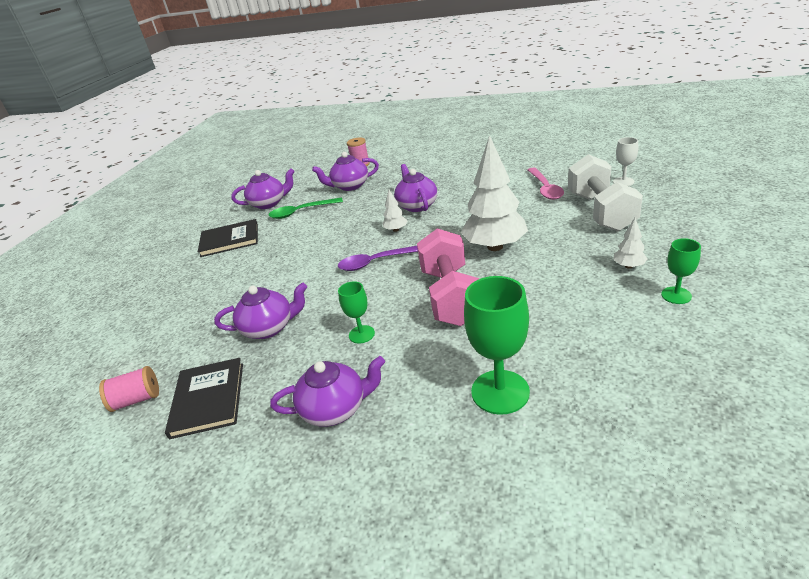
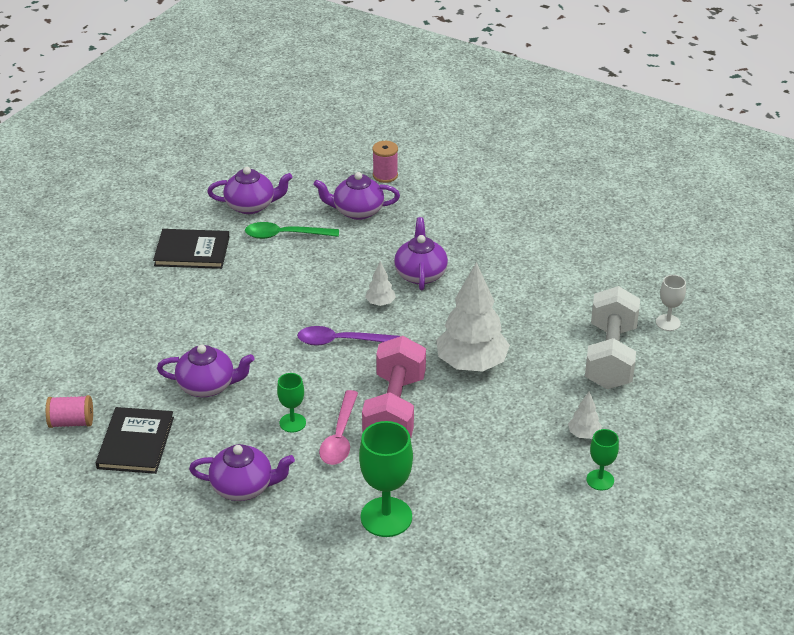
camera: 10 degrees right, 5 degrees up
(545, 189) = (576, 301): pink spoon -> pink spoon (340, 437)

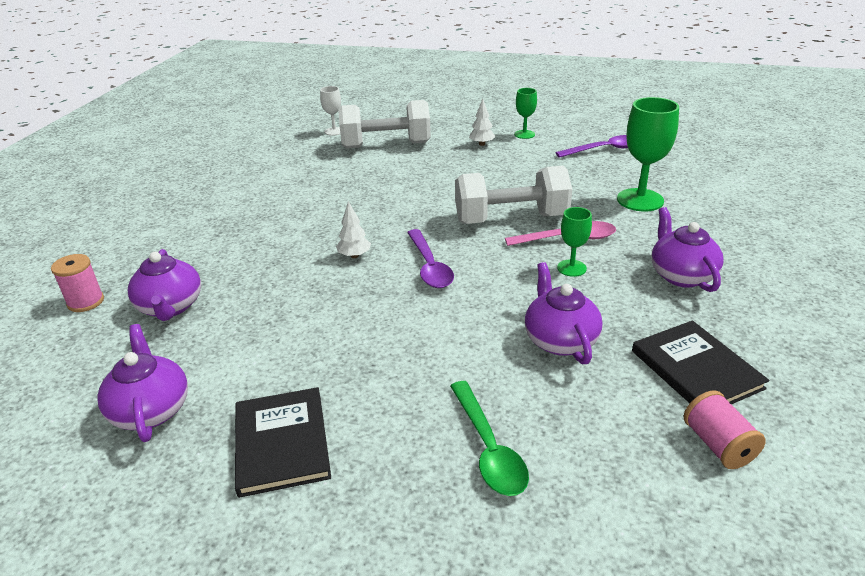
camera: 105 degrees left, 5 degrees down
(135, 443) = (696, 369): black book -> black book turned 75 degrees clockwise
(284, 235) = (229, 356): green spoon -> green spoon (488, 449)
(394, 409) = (511, 219): pink dumbbell -> white dumbbell
(420, 274) = (296, 242): purple teapot -> none
(471, 364) = (426, 195): white tree -> none
(525, 538) = (604, 149): none -> purple spoon

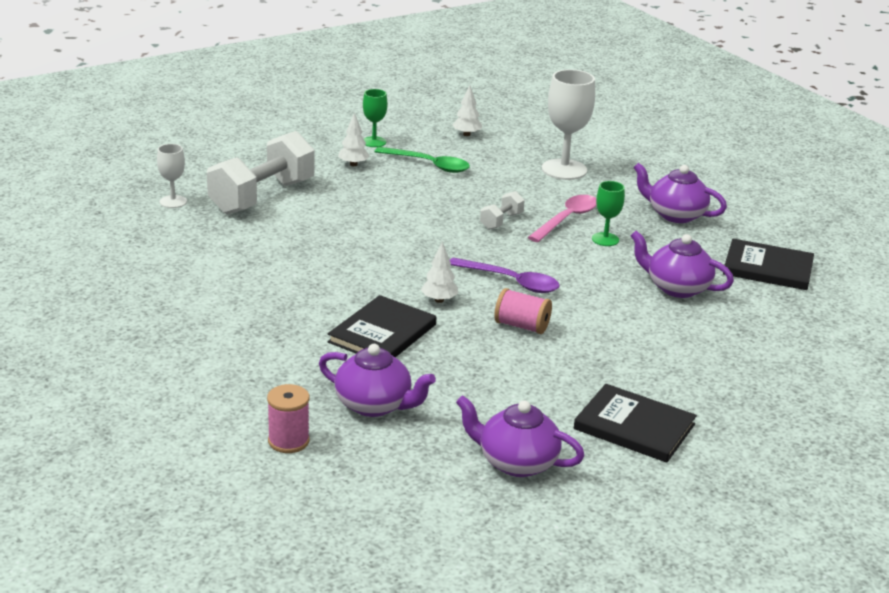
camera: 50 degrees left, 5 degrees down
(275, 261) = (382, 333): none -> black book
(488, 449) = (742, 363): green spoon -> green spoon (429, 165)
(511, 219) = (501, 221): white dumbbell -> white dumbbell, size x0.45
(604, 149) = (466, 134): purple spoon -> white tree
(640, 200) = (564, 169): green goblet -> white goblet
(718, 445) = (832, 300): pink spool -> pink spool (522, 326)

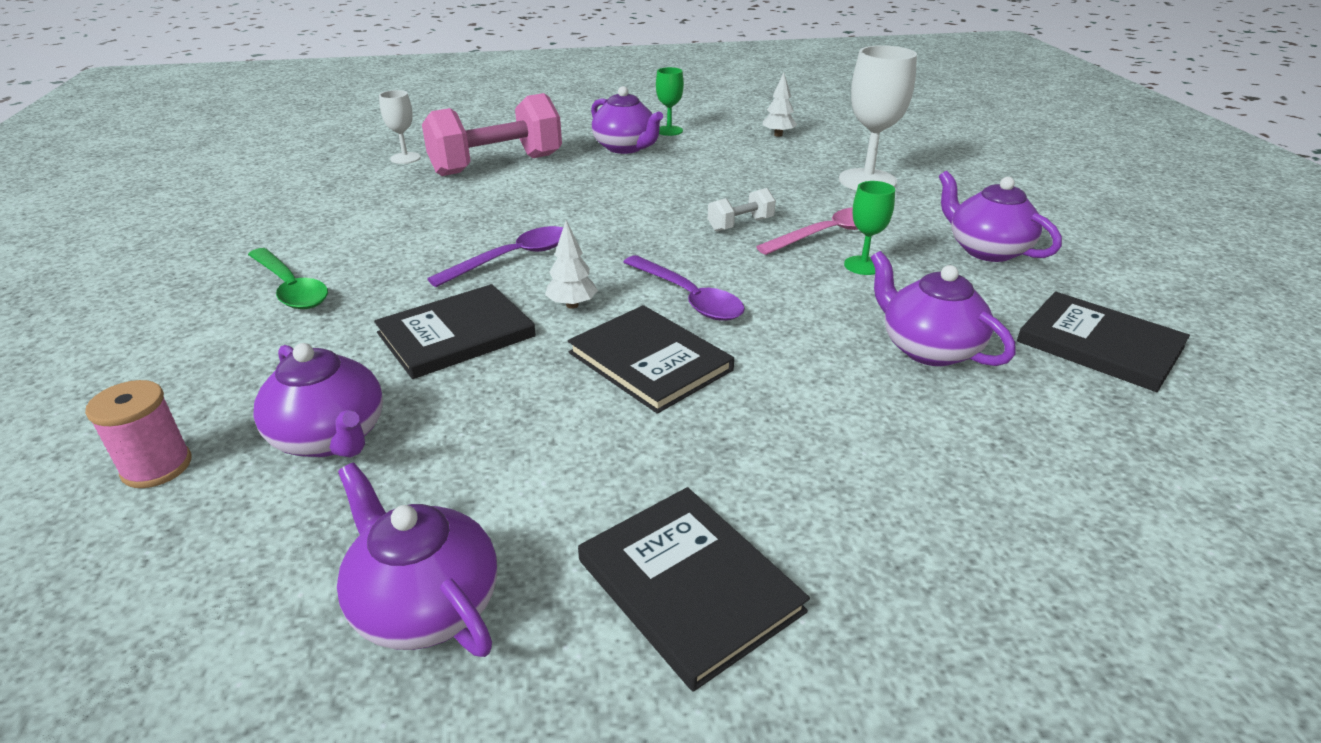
camera: 25 degrees right, 5 degrees up
(262, 197) = (497, 165): white dumbbell -> pink dumbbell
(353, 164) = (625, 148): white tree -> purple teapot
(363, 274) = (513, 258): none -> purple spoon
(429, 165) = (708, 157): green spoon -> green spoon (291, 288)
(522, 326) = (650, 361): pink spool -> black book

